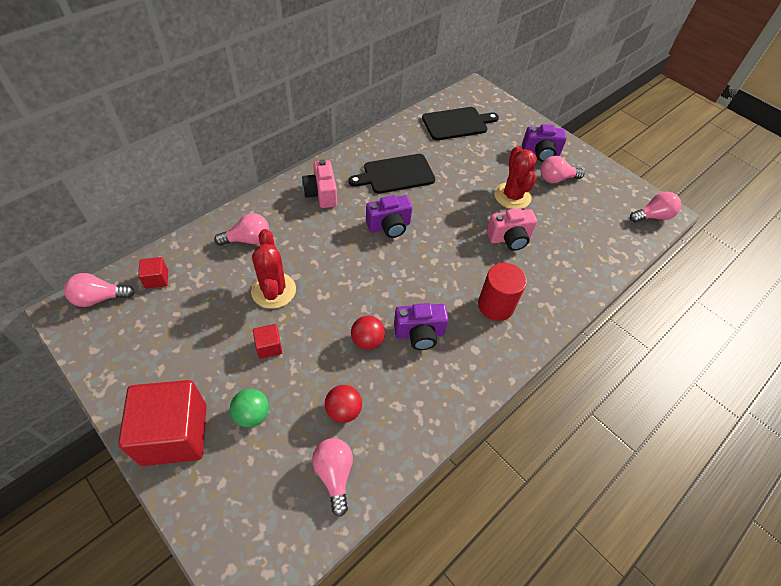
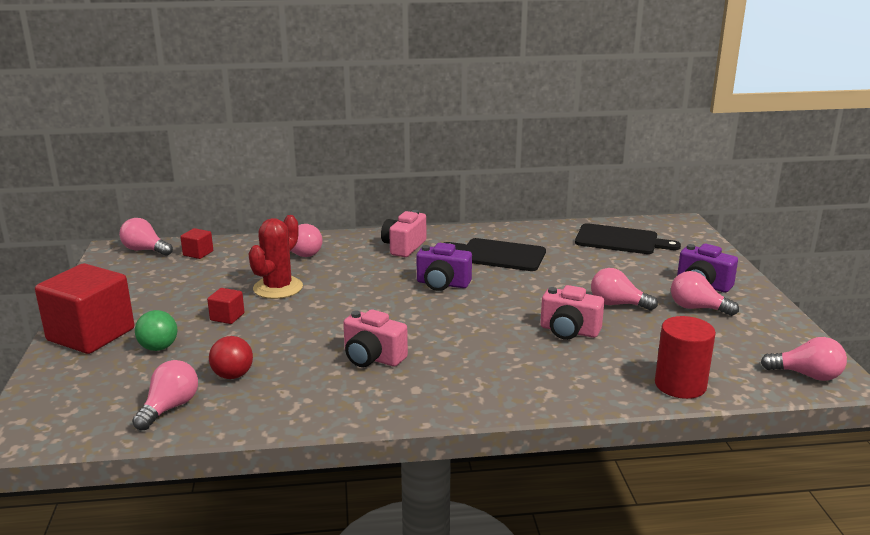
camera: 40 degrees right, 30 degrees down
(367, 341) = (316, 344): red ball -> none
(419, 333) = (372, 358): purple camera -> pink camera
(495, 305) = (483, 369): red cylinder -> red cylinder (680, 385)
(512, 196) = (617, 304): red cactus -> pink light bulb

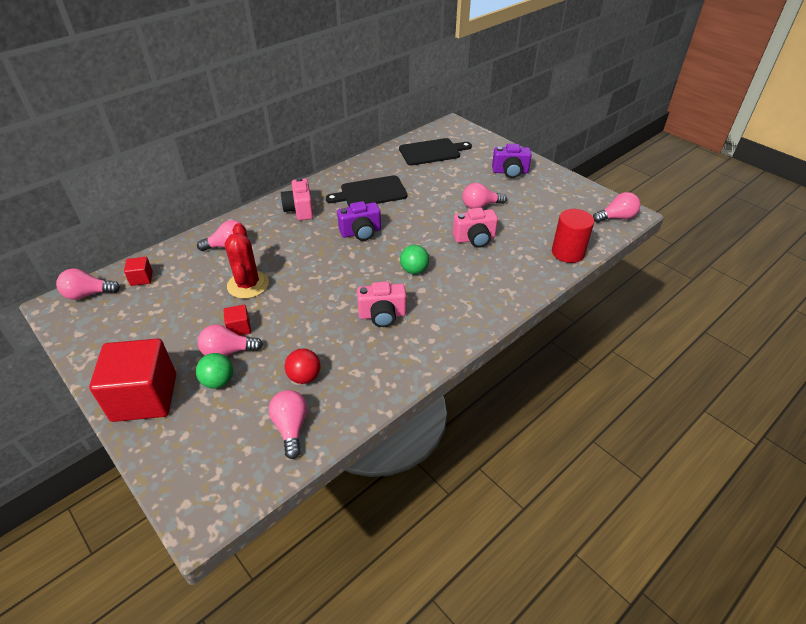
camera: 35 degrees left, 20 degrees up
(458, 334) = (414, 270): none -> green ball
(697, 308) = (523, 191): pink light bulb -> pink light bulb (228, 352)

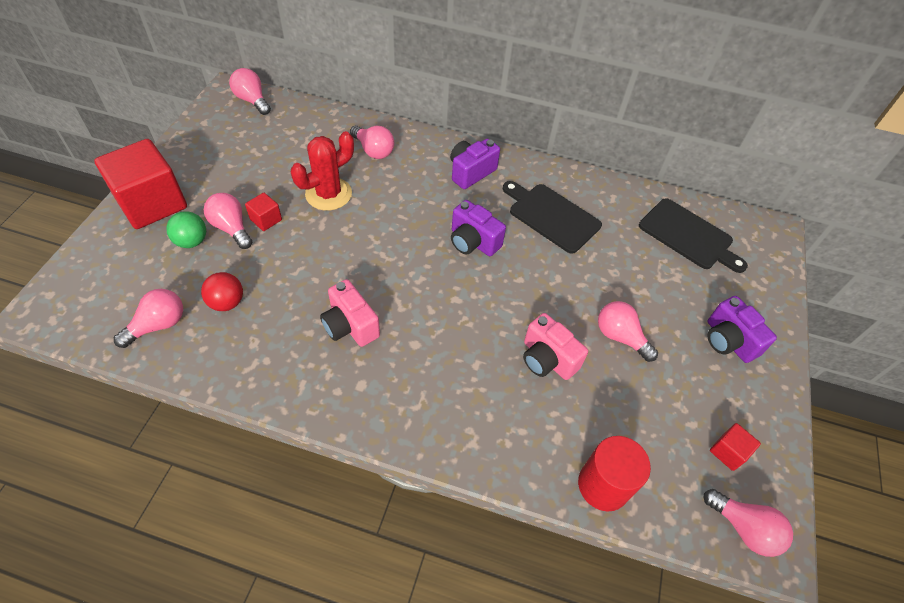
camera: 55 degrees right, 10 degrees up
(141, 278) = (291, 120): red cube -> red cube (728, 452)
(299, 210) = (471, 172): pink camera -> purple camera
(414, 270) = (443, 321): green ball -> none

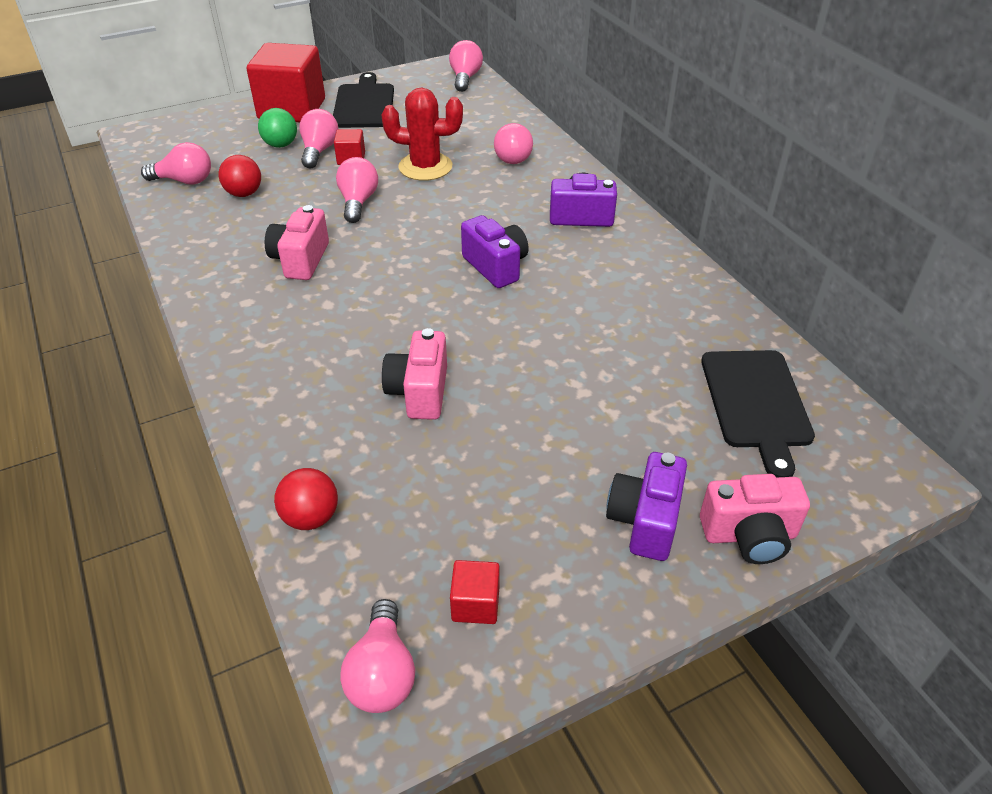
camera: 50 degrees right, 10 degrees down
(473, 242) = (496, 266): purple camera -> purple camera turned 150 degrees clockwise
(551, 216) = (610, 293): black cutting board -> black cutting board (364, 104)
(603, 485) = (311, 517): red cylinder -> red ball
(620, 337) = (521, 428): pink light bulb -> pink light bulb (358, 202)
(768, 311) = (749, 535): none -> pink camera

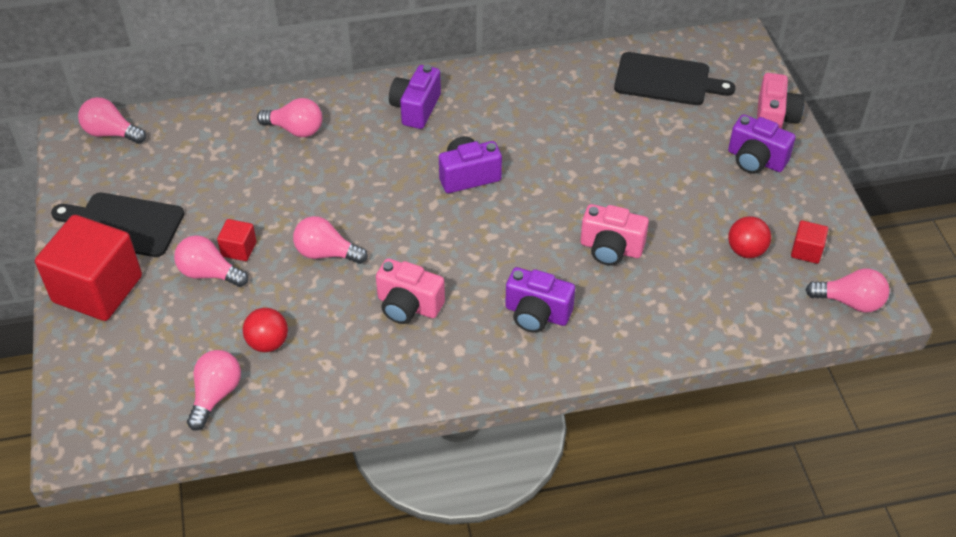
camera: 75 degrees left, 5 degrees up
(281, 145) = (178, 305): green ball -> none
(303, 347) = (536, 314): none -> purple camera
(311, 517) = (723, 325): red ball -> red ball (746, 251)
(425, 167) = (284, 195): red cactus -> none

